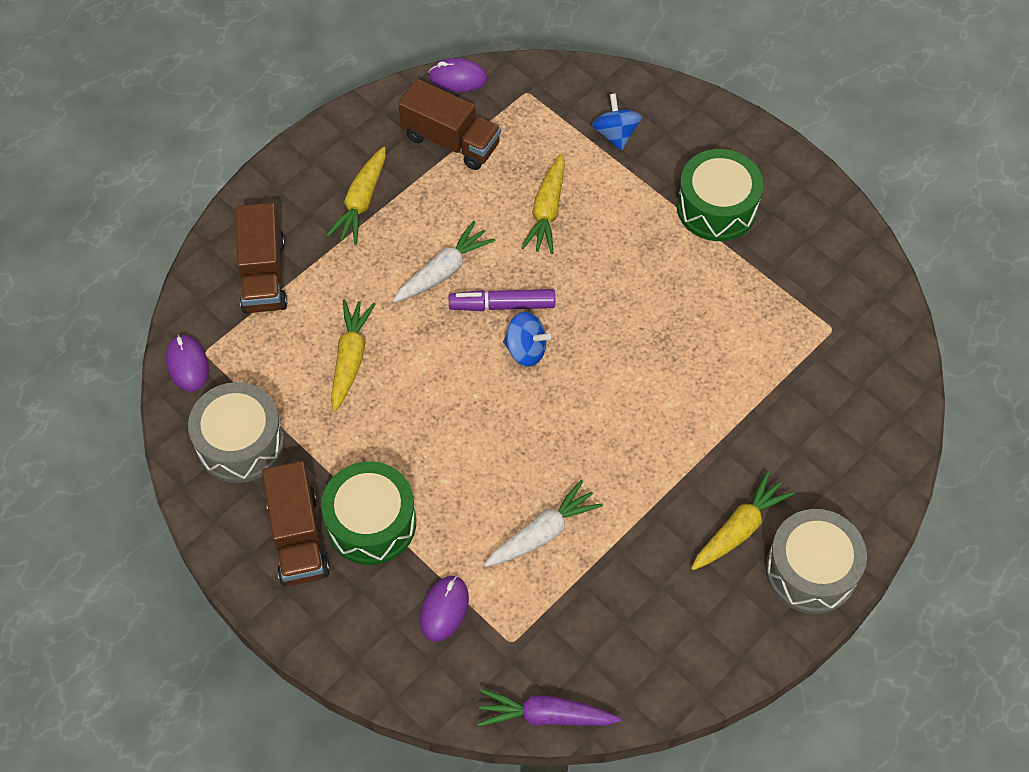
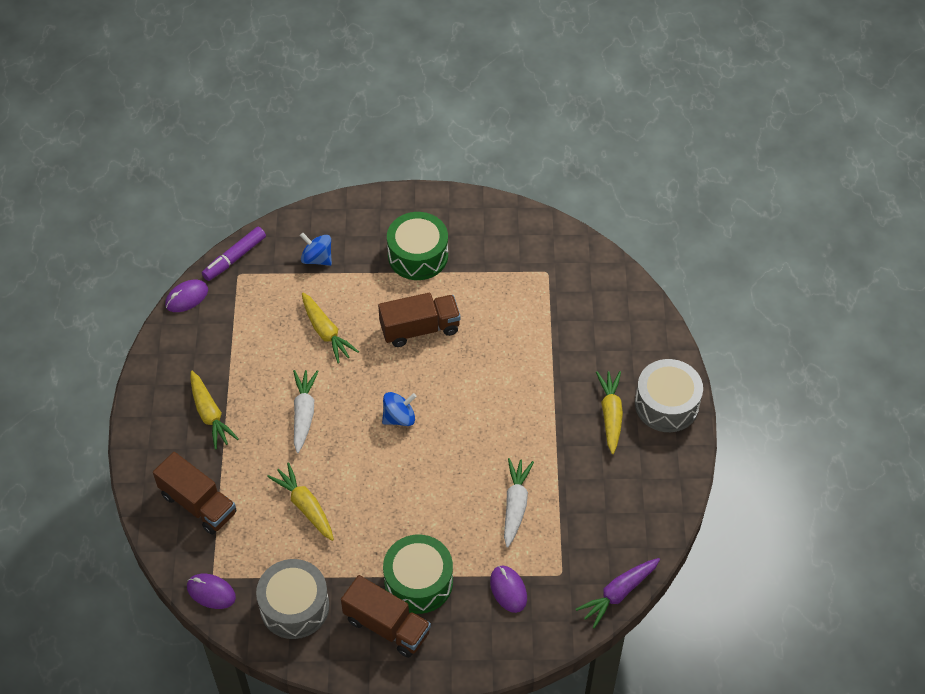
camera: 45 degrees left, 5 degrees down
(451, 141) = (224, 337): brown truck -> brown truck (420, 329)
(502, 305) = (359, 404): purple marker -> purple marker (234, 258)

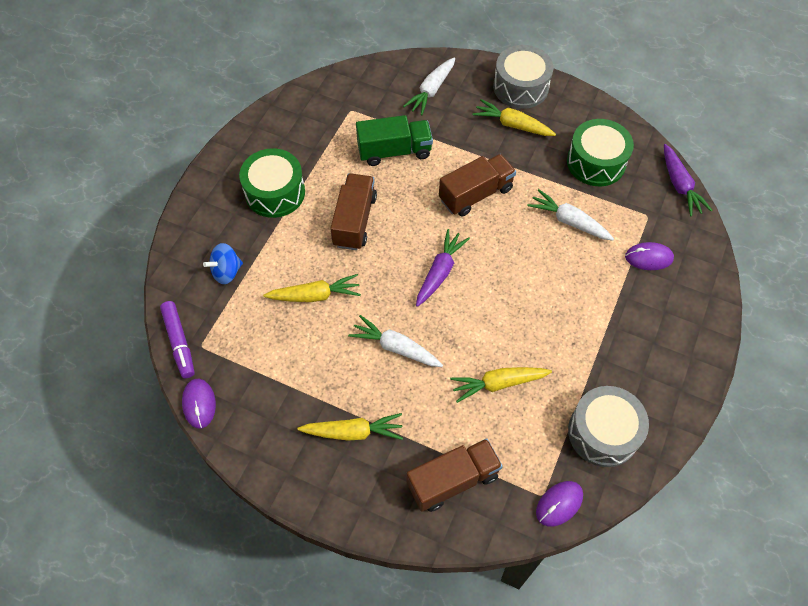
camera: 65 degrees left, 5 degrees up
(387, 626) = (651, 363): brown truck -> brown truck (475, 194)
(399, 417) = (440, 272): blue spinning top -> purple carrot
(418, 582) = (615, 321): green drum -> green drum (596, 162)
(518, 327) = (394, 151): none -> green truck
(613, 328) = (431, 90): none -> white carrot

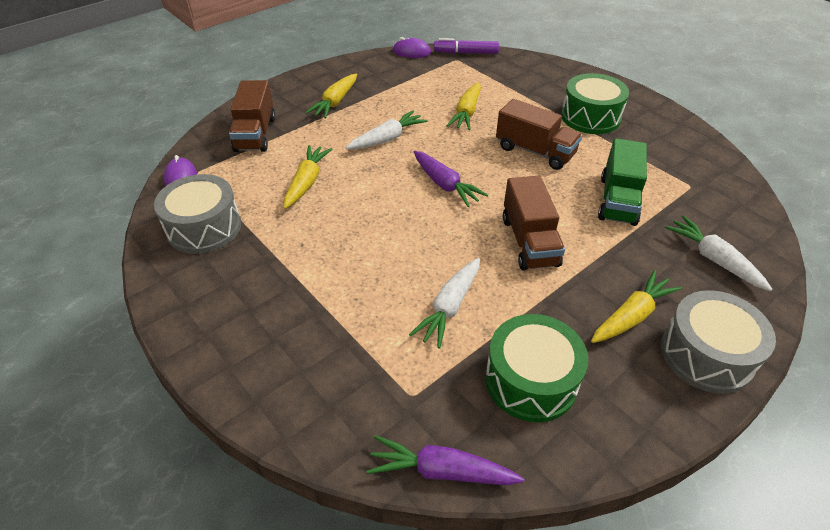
camera: 115 degrees right, 15 degrees down
(226, 272) = (516, 80): blue spinning top -> none
(569, 221) = (449, 307): white carrot -> white carrot turned 150 degrees clockwise
(648, 258) = (350, 362): purple mouse -> none

